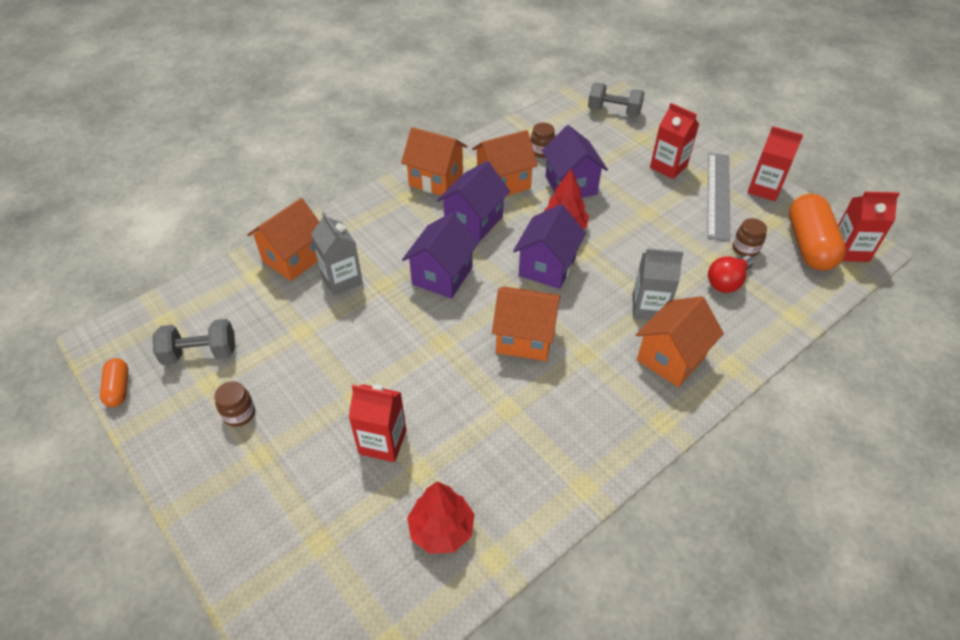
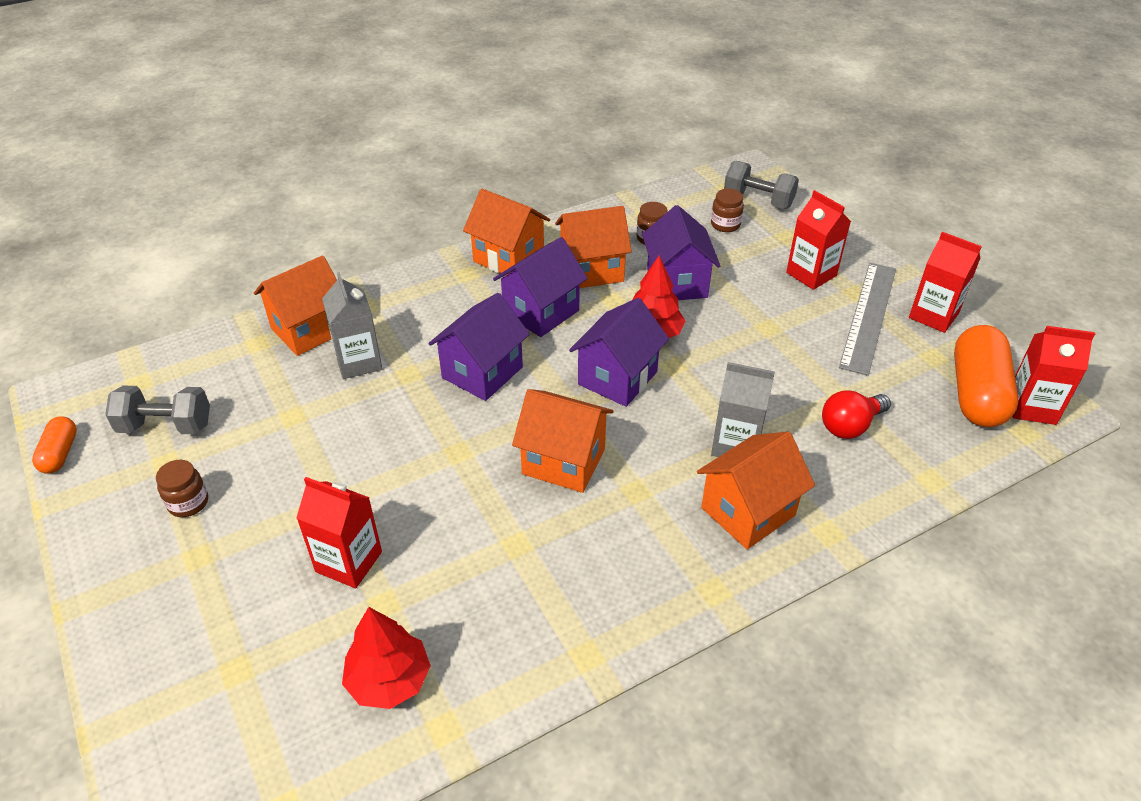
camera: 10 degrees right, 5 degrees down
(745, 249) = (887, 387): brown jar -> brown jar (725, 225)

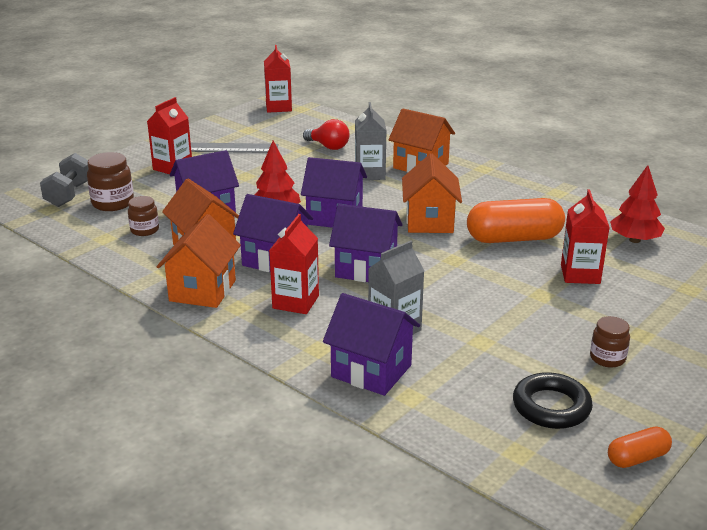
camera: 110 degrees left, 15 degrees down
(166, 426) = (551, 406): grey dumbbell -> black ring
(309, 330) = (371, 371): orange house -> purple house
(725, 225) = (113, 203): brown jar -> brown jar, size x1.55
(933, 315) = (204, 131): red carton -> red carton (295, 302)
(977, 393) = (275, 119): orange capsule -> orange capsule (514, 238)

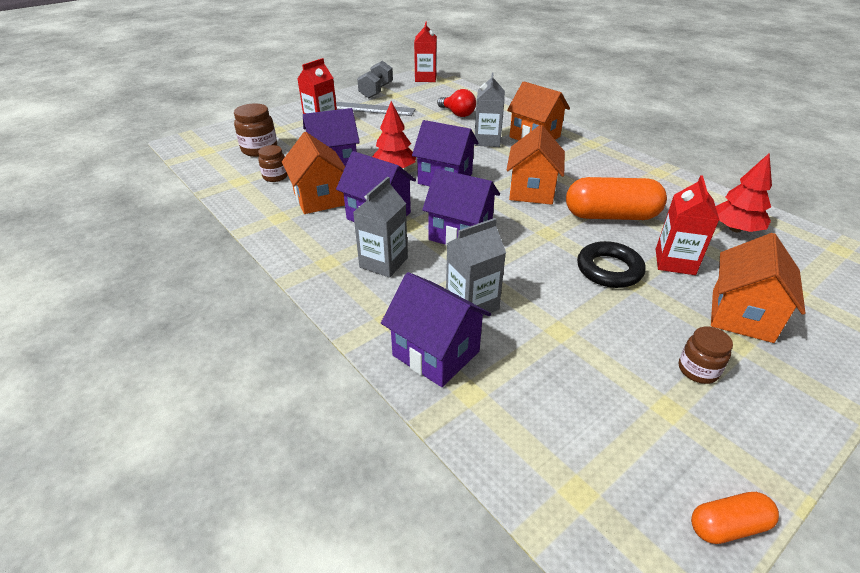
camera: 10 degrees right, 10 degrees up
(69, 194) = (228, 139): grey dumbbell -> grey dumbbell (376, 91)
(203, 290) = (302, 241): orange house -> orange house (741, 315)
(295, 302) = (383, 263): red carton -> grey carton
(551, 406) = (626, 429): black ring -> black ring (609, 269)

